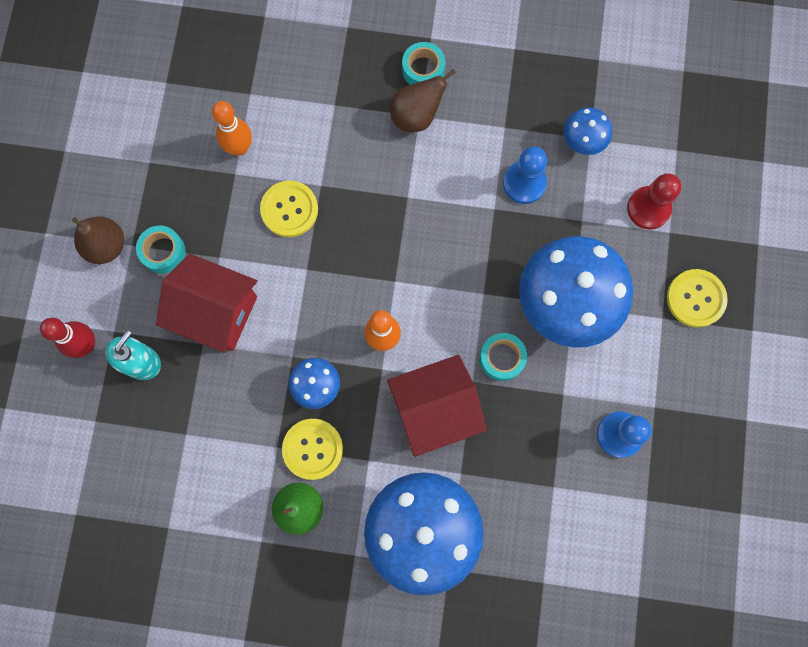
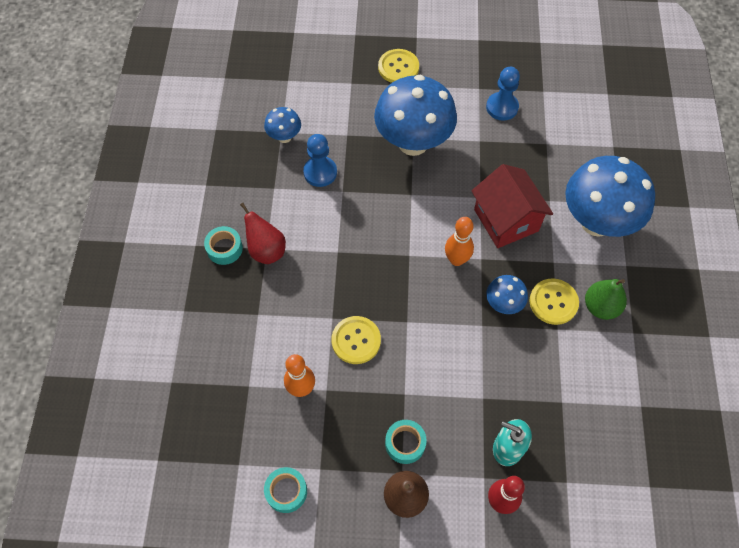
camera: 95 degrees left, 15 degrees down
(216, 312) = (453, 390): red house -> none
(416, 116) = (266, 250): brown pear -> red pear
(502, 358) = (459, 179): turquoise tape -> turquoise tape (286, 491)
(648, 208) = (334, 95): red pawn -> none

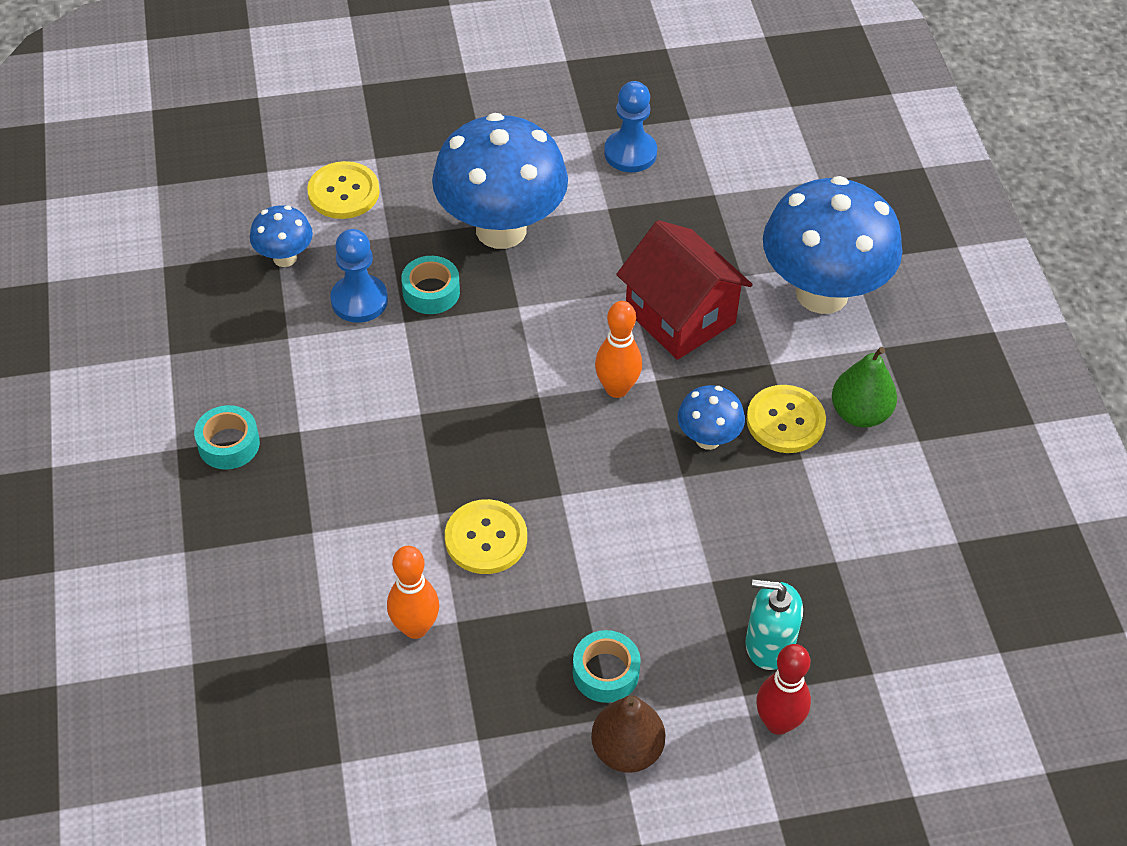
camera: 15 degrees left, 10 degrees down
(266, 250) = (301, 433): red pear -> none
(286, 491) = (431, 784): turquoise tape -> turquoise tape (431, 292)
(398, 67) = (447, 122): yellow button -> yellow button (343, 192)

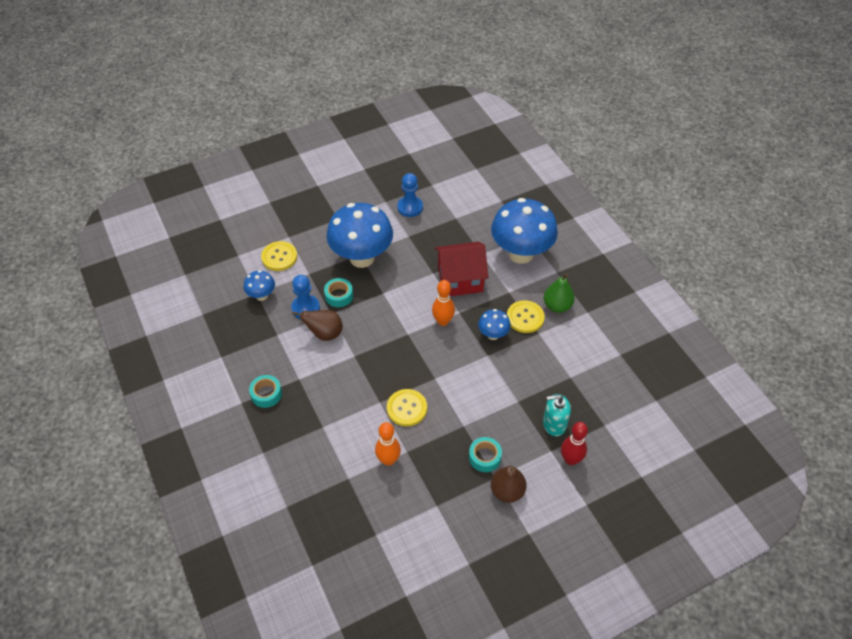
camera: 15 degrees left, 0 degrees up
(378, 358) = (325, 334): none -> brown pear
(680, 316) = (460, 280): red house -> red house turned 45 degrees counterclockwise

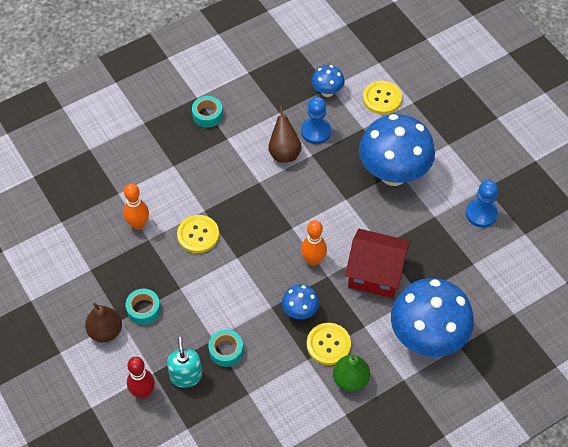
camera: 85 degrees right, 5 degrees up
(339, 296) = (336, 159): turquoise tape -> turquoise tape (226, 351)
(460, 280) = (375, 274): red house -> red house turned 60 degrees counterclockwise

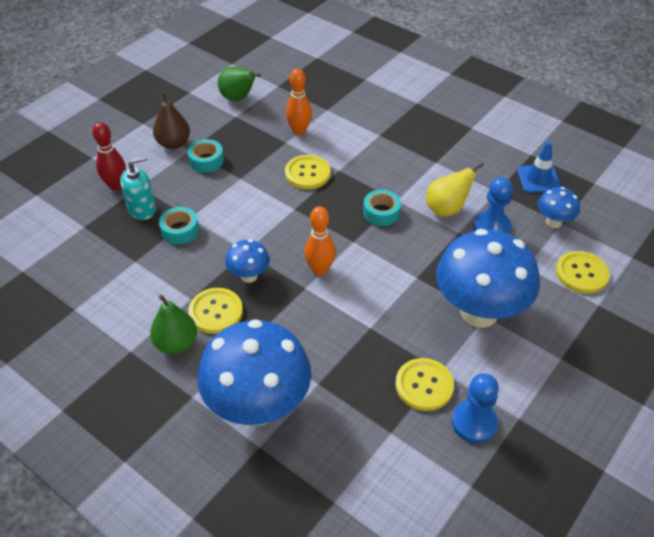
camera: 70 degrees right, 10 degrees down
(63, 260) = (238, 98): none -> green pear
(207, 115) = (455, 140): turquoise tape -> turquoise tape (381, 212)
(278, 80) = (538, 179): none -> blue traffic cone
(284, 153) = (446, 209): brown pear -> yellow pear
(375, 274) = (327, 331): red house -> none
(443, 231) = (424, 385): none -> yellow button

